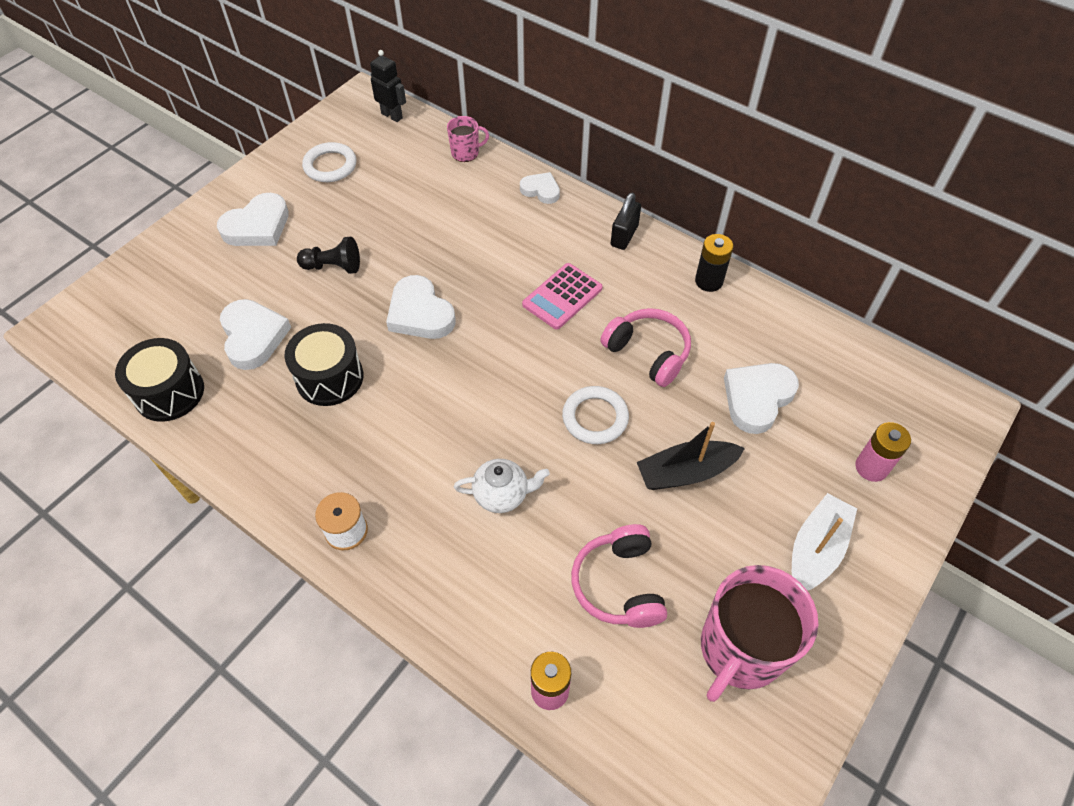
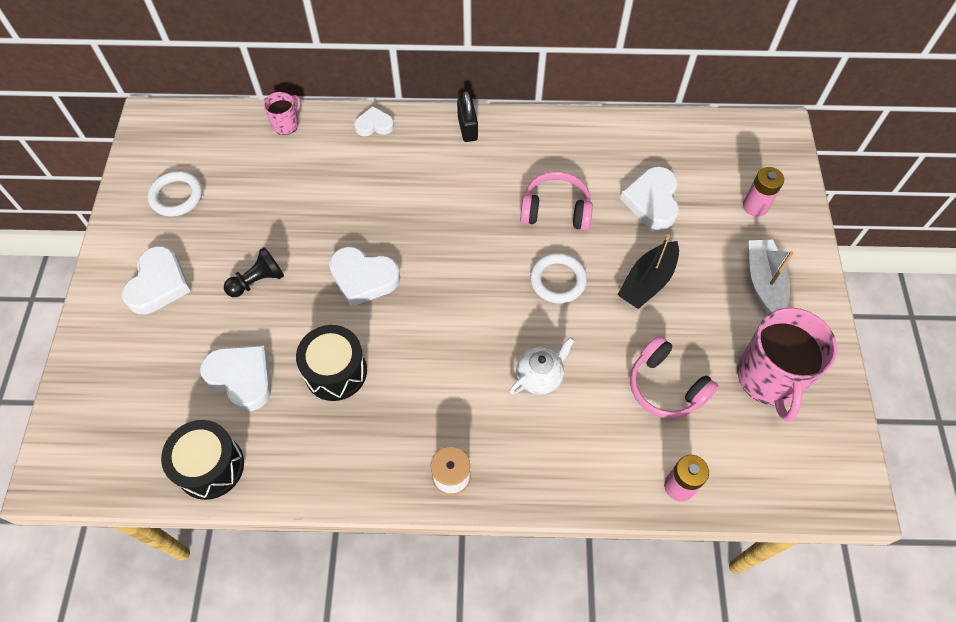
camera: 35 degrees left, 5 degrees up
(392, 115) = (193, 123): black robot -> none
(562, 297) = (461, 202): pink calculator -> none
(709, 281) = (555, 131): black battery -> none

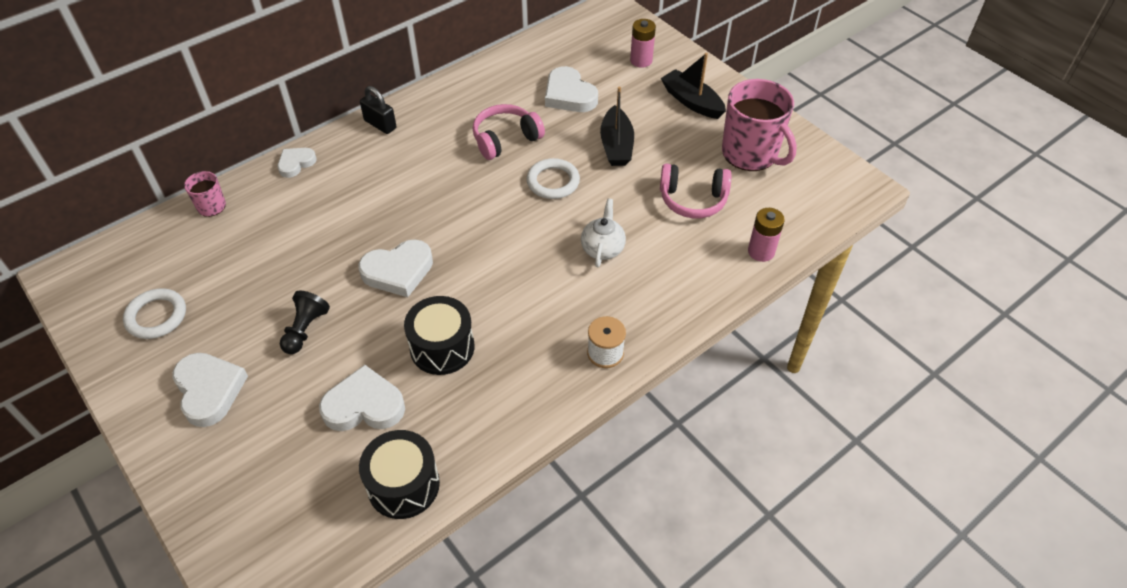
camera: 40 degrees left, 10 degrees down
(763, 283) = (691, 101): white boat -> black boat

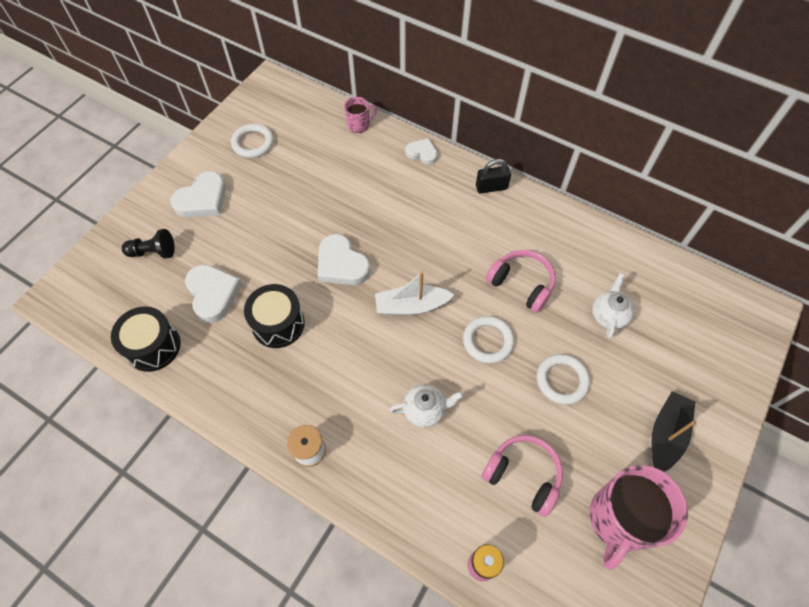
camera: 70 degrees right, 10 degrees up
(305, 330) = (268, 230): black pawn -> black pawn (153, 252)
(380, 124) = (491, 187): black padlock -> black padlock turned 60 degrees clockwise
(484, 227) = (411, 306): none -> white boat
(569, 95) = (608, 315): white heart -> white teapot
(616, 145) = (562, 380): black boat -> white ring
(641, 60) = (699, 365): pink battery -> none
(693, 199) = (523, 475): pink headphones -> pink headphones turned 135 degrees clockwise

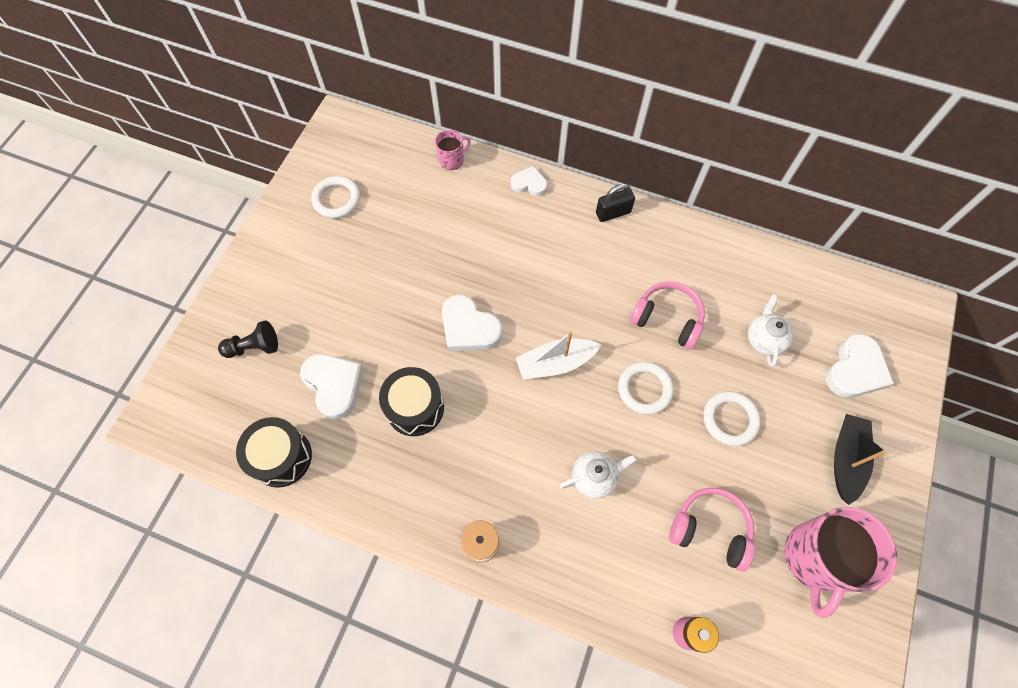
camera: 10 degrees left, 5 degrees up
(202, 199) = (295, 275): white heart -> white heart (855, 370)

